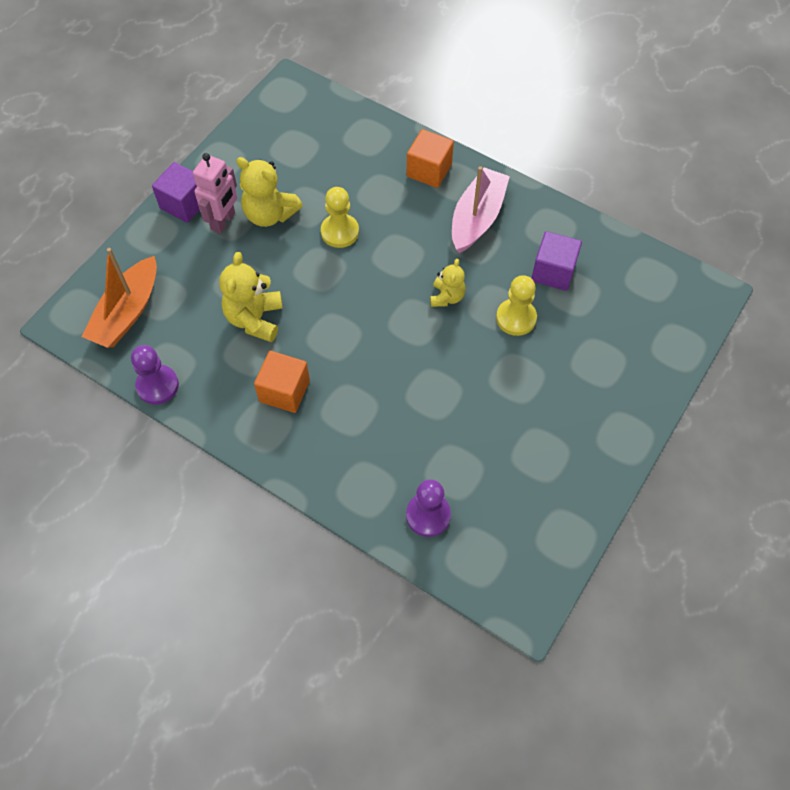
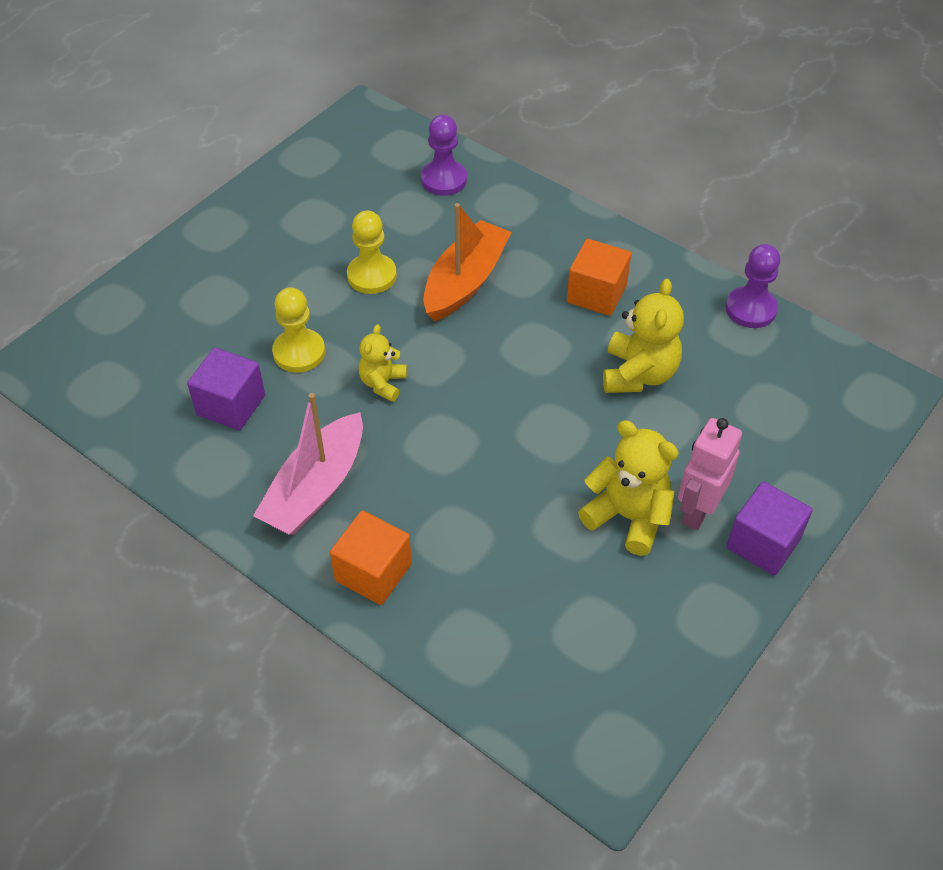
camera: 175 degrees left, 10 degrees down
(127, 312) = (810, 393): orange boat -> orange boat (465, 281)
(340, 232) = (522, 482): yellow pawn -> yellow pawn (372, 276)

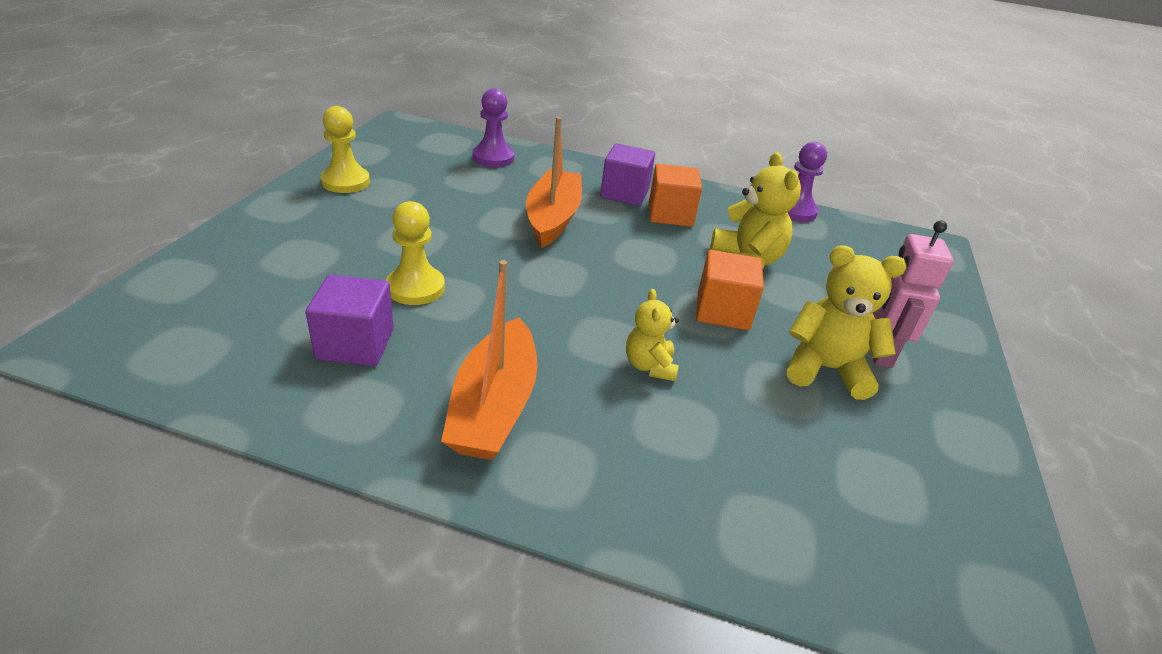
camera: 25 degrees left, 15 degrees down
(315, 488) = (494, 406): pink boat -> orange boat
(372, 276) = (462, 223): yellow pawn -> yellow pawn (346, 182)
(373, 572) = (609, 479): orange cube -> orange cube (722, 311)
(383, 383) = (518, 300): yellow teddy bear -> yellow teddy bear (649, 366)
(763, 543) = (952, 367): purple cube -> purple cube (624, 193)

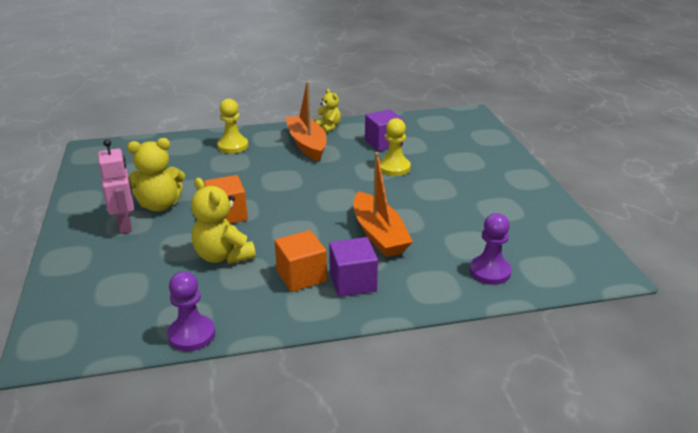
camera: 155 degrees right, 5 degrees down
(346, 182) = (530, 204): yellow pawn -> yellow pawn (233, 146)
(649, 366) = (253, 176): yellow teddy bear -> yellow teddy bear (328, 127)

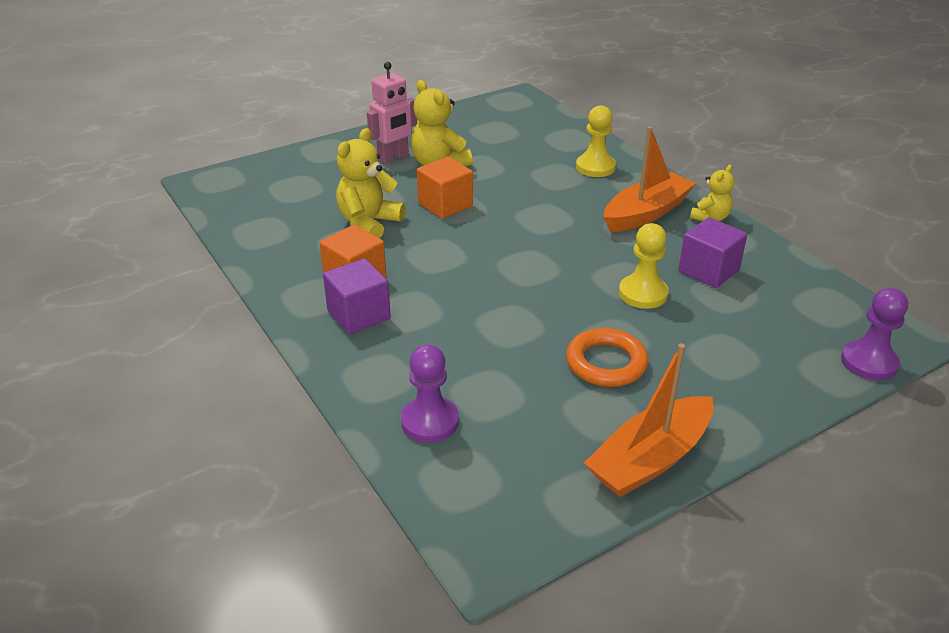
camera: 70 degrees right, 5 degrees up
(191, 334) = (241, 241): purple pawn -> purple pawn (868, 362)
(379, 234) = (466, 314): orange boat -> orange boat (650, 459)
(456, 196) = (606, 363): none -> orange ring

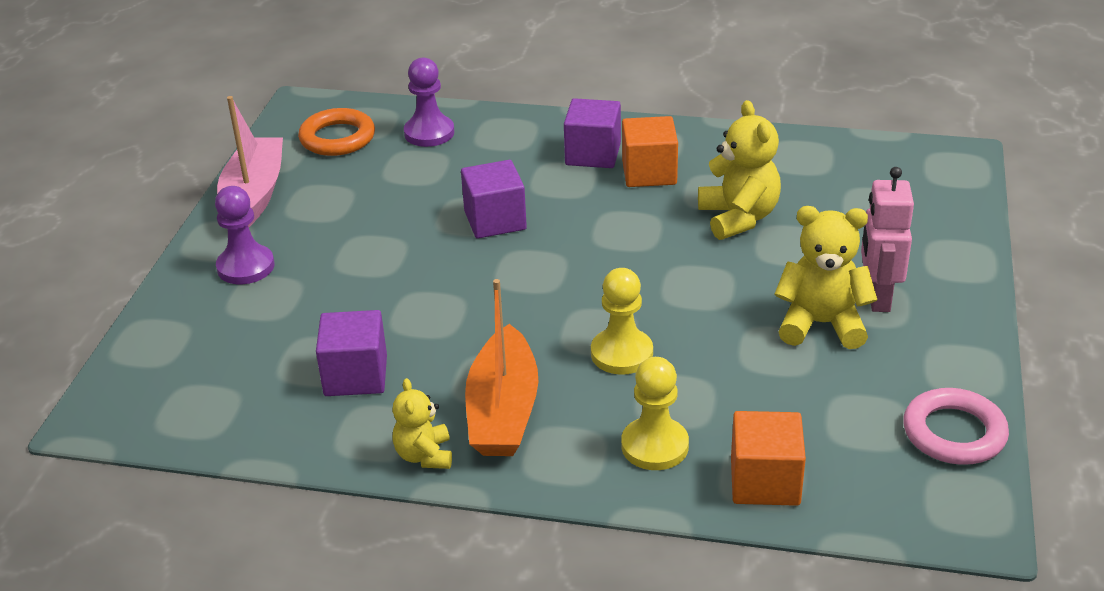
camera: 135 degrees right, 0 degrees up
(445, 205) = (715, 280): orange cube -> orange cube (765, 481)
(471, 113) = (954, 433): none -> pink ring
(499, 310) = (495, 220): none -> purple cube
(606, 363) = (355, 234): orange ring -> orange ring (337, 138)
(643, 293) = (393, 309): yellow pawn -> yellow pawn (621, 354)
(650, 459) = (254, 195): orange boat -> pink boat
(868, 362) = (123, 368): purple pawn -> purple pawn (246, 267)

